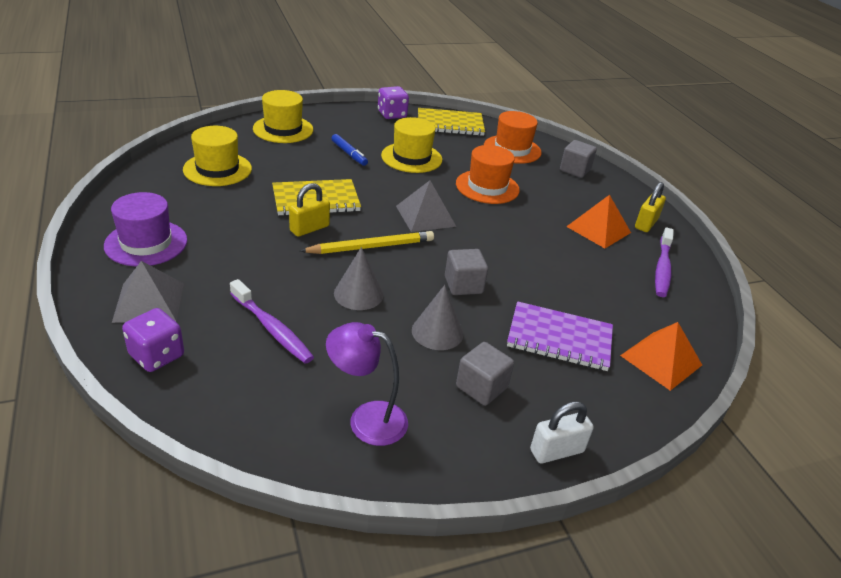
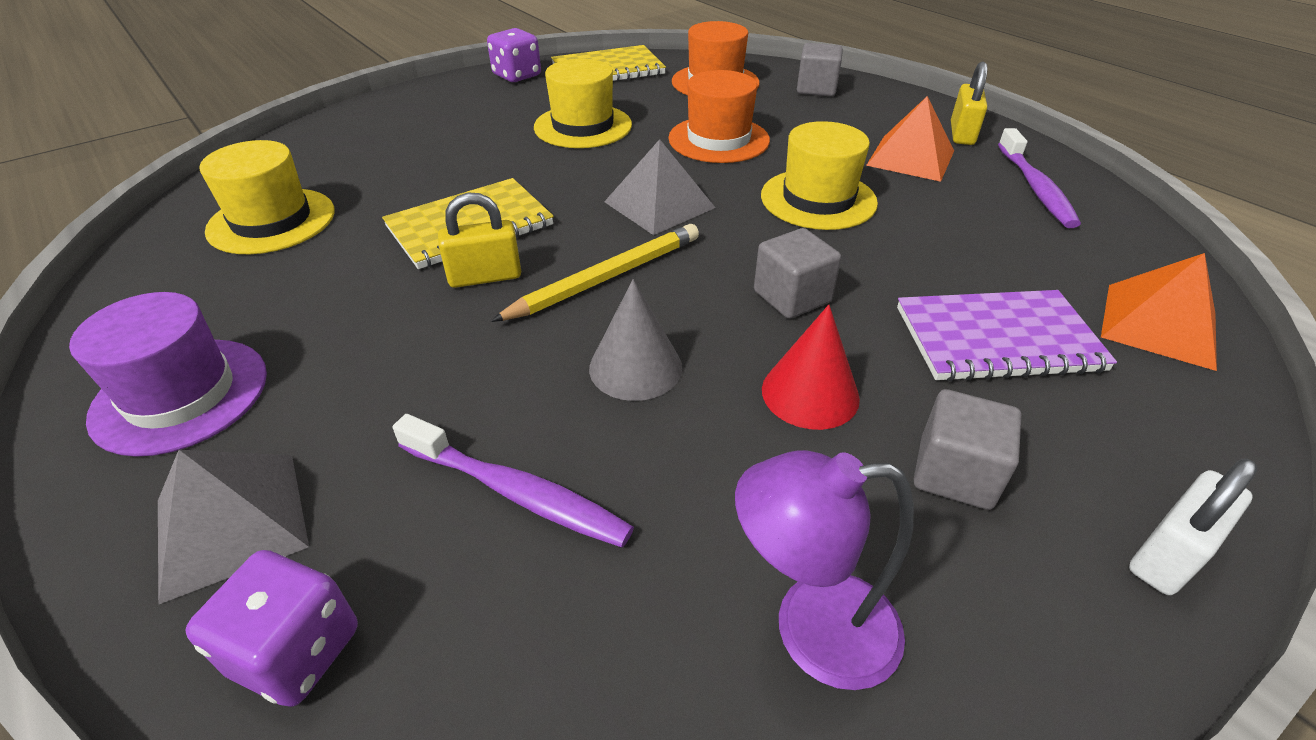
camera: 15 degrees left, 5 degrees up
(283, 129) = (358, 133): yellow hat -> yellow hat (818, 199)
(309, 228) = (485, 277): yellow padlock -> yellow padlock turned 45 degrees clockwise
(349, 154) = (484, 143): blue marker -> none
(437, 332) = (810, 393): grey cone -> red cone

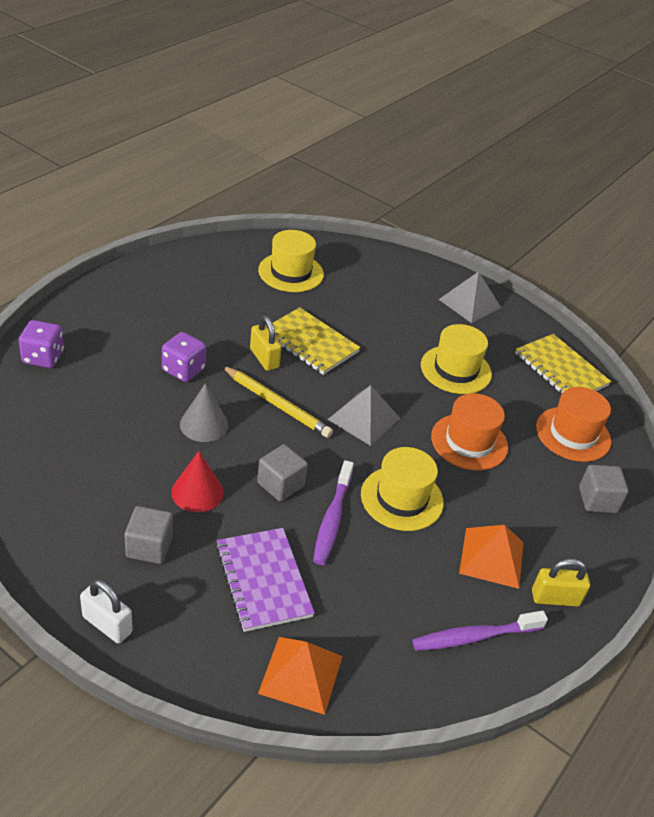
camera: 70 degrees right, 0 degrees up
(180, 395) = (157, 289): purple hat -> none
(231, 522) = (94, 325): grey pyramid -> grey pyramid (469, 303)
(517, 75) = (521, 324): purple dice -> purple dice (183, 370)
(517, 493) = (118, 397): purple toothbrush -> purple toothbrush (332, 519)
(811, 629) = (59, 491): purple lamp -> none

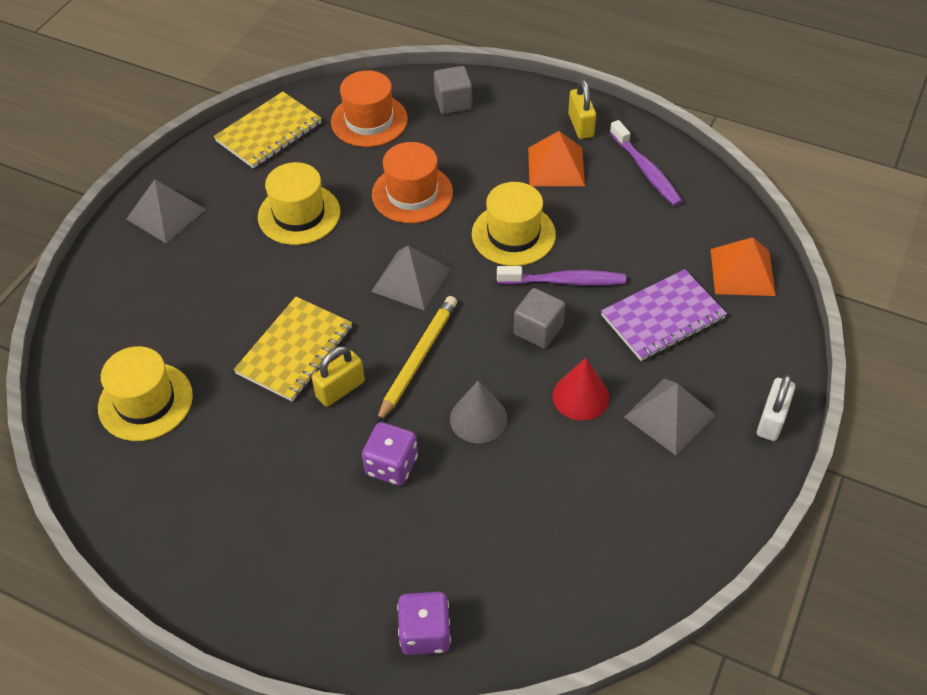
camera: 95 degrees left, 10 degrees up
(149, 547) = (669, 416): grey cube -> grey pyramid

